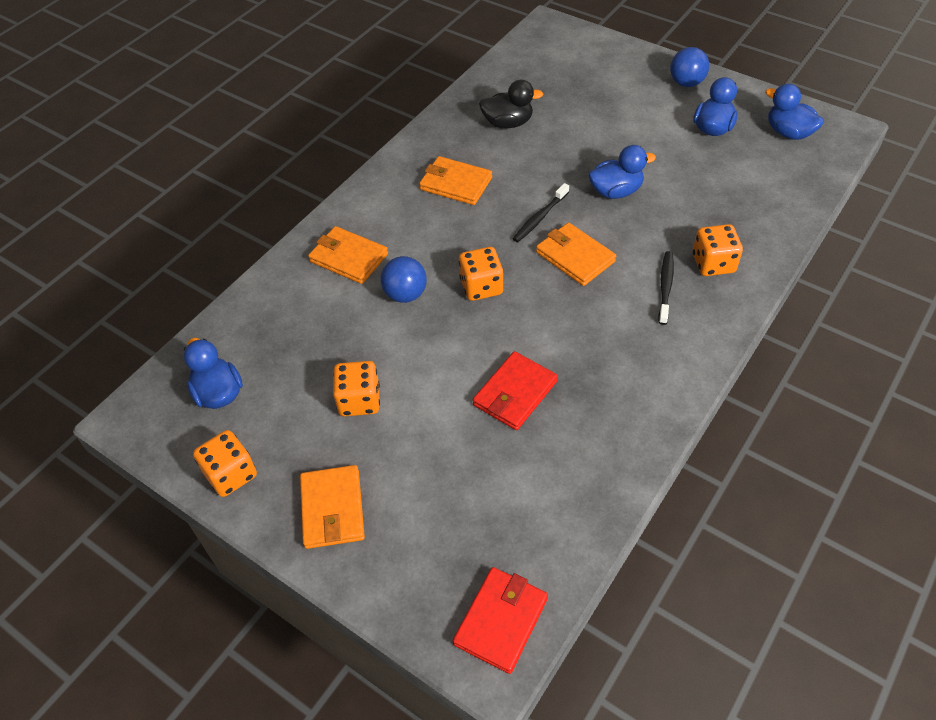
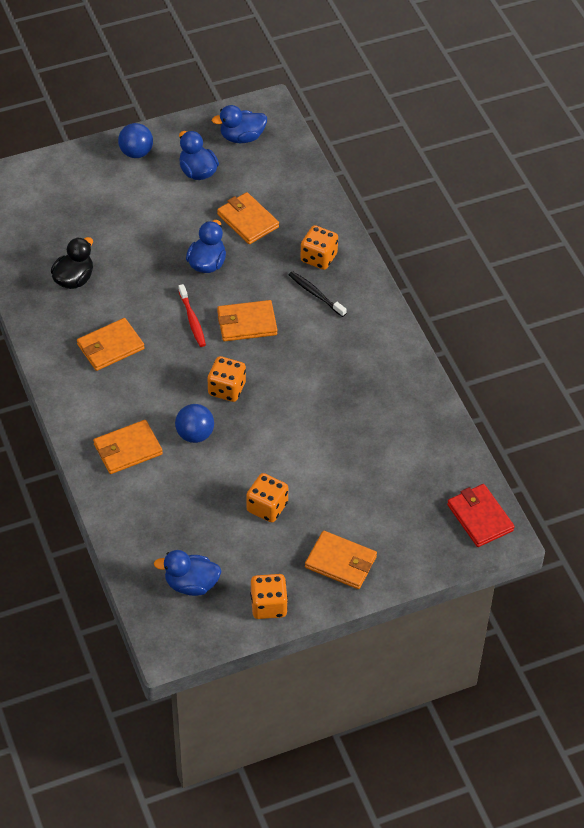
camera: 60 degrees left, 0 degrees up
(515, 393) = (332, 422): red wallet -> none
(539, 218) = (192, 320): black toothbrush -> red toothbrush
(697, 190) = (247, 220): none -> orange wallet

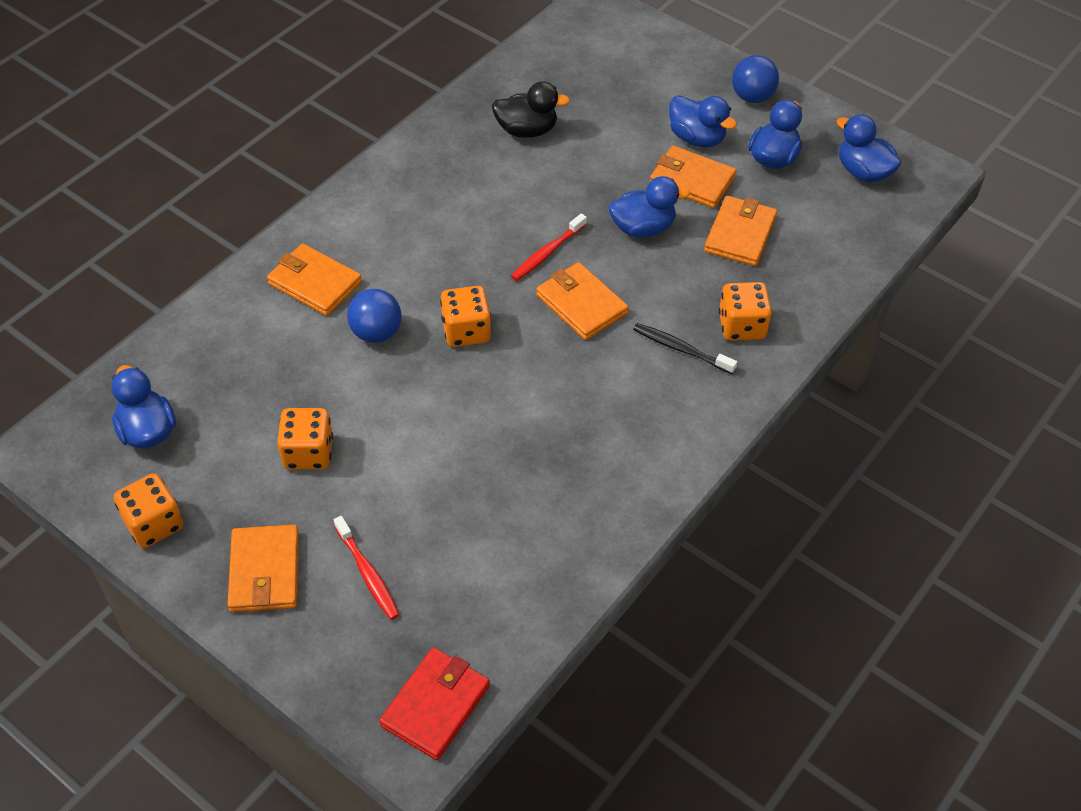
camera: 60 degrees right, 0 degrees up
(110, 347) = (453, 202): orange wallet -> orange wallet (692, 180)
(151, 198) = (697, 138): none -> blue duck
(315, 294) = (681, 349): black toothbrush -> black toothbrush turned 75 degrees counterclockwise
(375, 513) = (368, 573): none -> red toothbrush

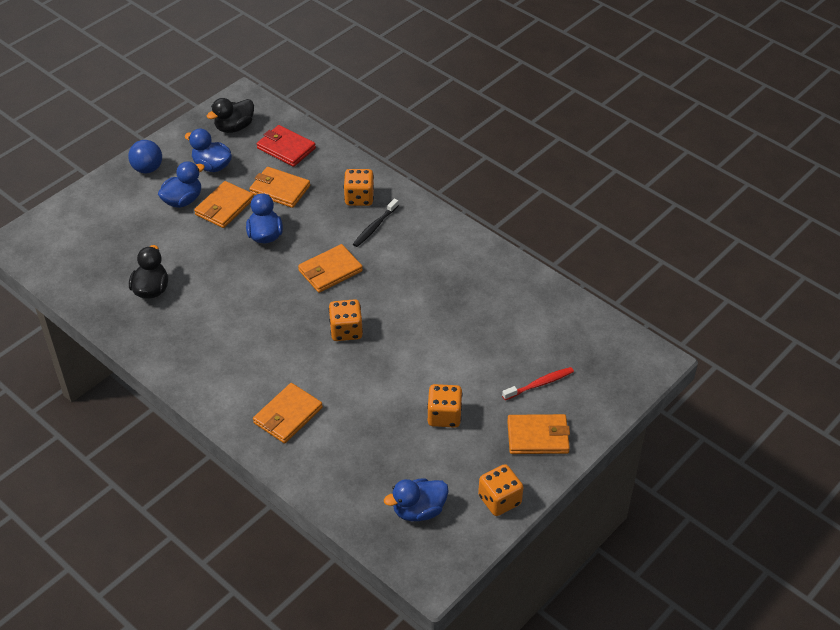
camera: 85 degrees left, 5 degrees down
(376, 333) = (341, 379): blue ball -> none
(435, 705) = (628, 353): red wallet -> red wallet (286, 148)
(547, 253) = (280, 285): red toothbrush -> none
(863, 172) = (234, 127): blue duck -> black duck

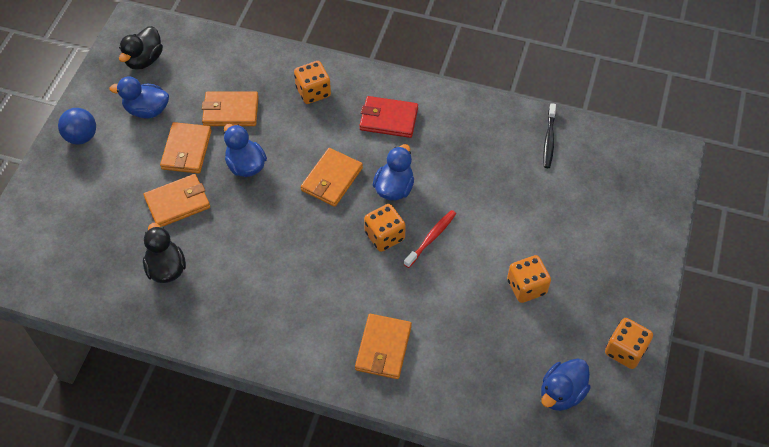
camera: 25 degrees left, 10 degrees up
(183, 200) = (140, 158): blue duck -> blue duck (394, 188)
(286, 148) = (210, 64): red wallet -> red wallet (388, 119)
(375, 227) = (346, 117): black toothbrush -> black toothbrush (549, 140)
(538, 437) = (619, 273): orange wallet -> orange wallet (177, 203)
(539, 384) = (590, 219): red toothbrush -> red toothbrush (431, 238)

